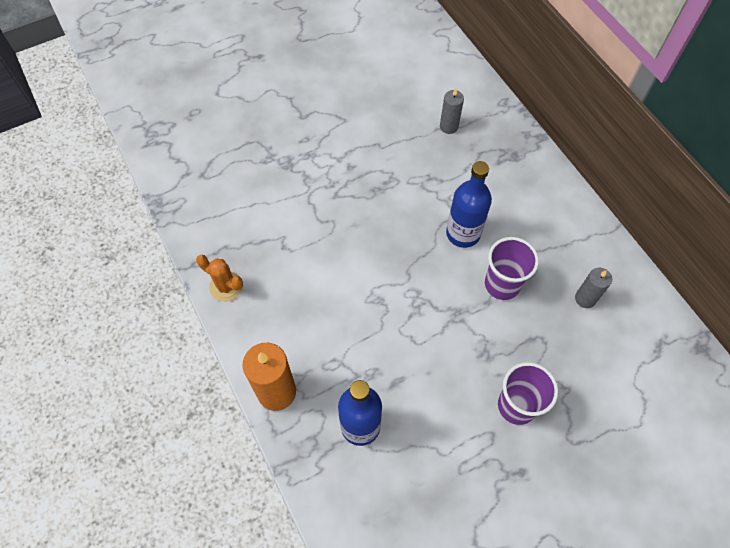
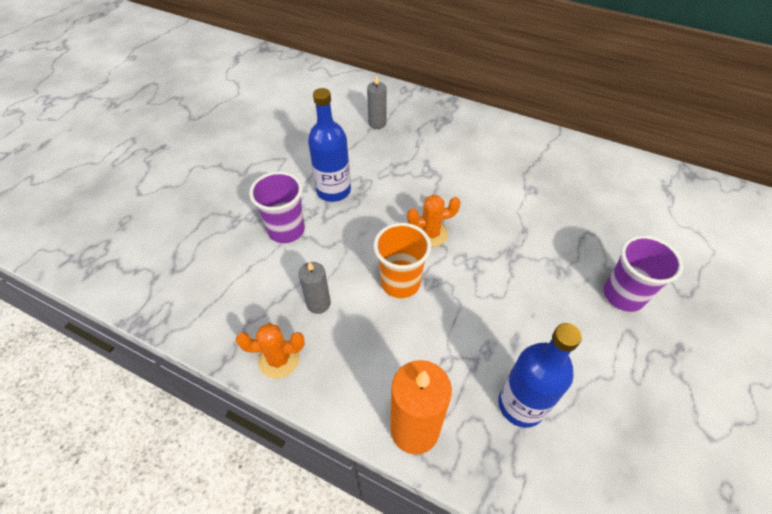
camera: 35 degrees left, 10 degrees down
(350, 283) = (400, 282): none -> orange cup
(407, 258) = (430, 234): none -> orange cactus
(463, 233) = (458, 191): blue bottle -> blue bottle (333, 190)
(502, 284) = (522, 211): purple cup -> purple cup (286, 230)
(585, 299) = (588, 187): grey candle -> grey candle (318, 303)

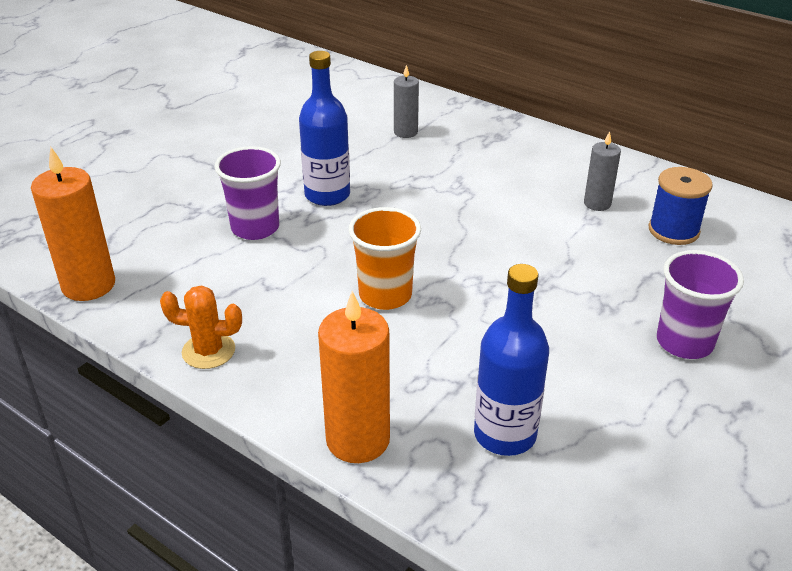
camera: 10 degrees right, 15 degrees down
(167, 306) = (88, 285): none -> orange candle
(318, 303) = (274, 304): grey candle -> grey candle (597, 203)
(430, 234) = (440, 251): orange cactus -> none
(588, 192) = (673, 230): none -> blue spool

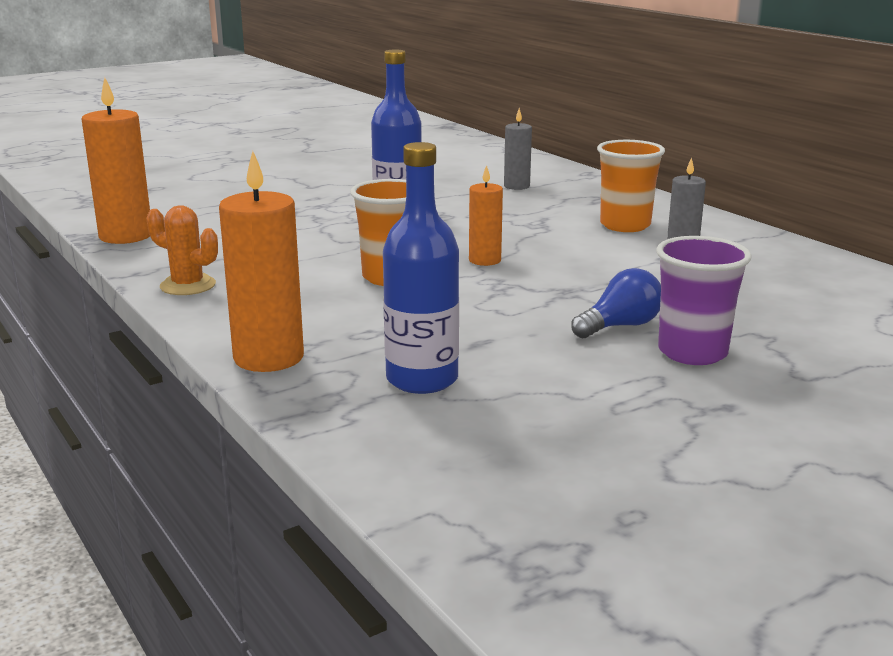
camera: 20 degrees right, 15 degrees down
(255, 228) = (308, 223): purple cup -> none
(449, 252) = (484, 260): none -> orange candle
(531, 175) = (625, 225): none -> orange cup
(612, 321) = (620, 326): none -> blue light bulb
(673, 230) = (756, 278): blue spool -> none

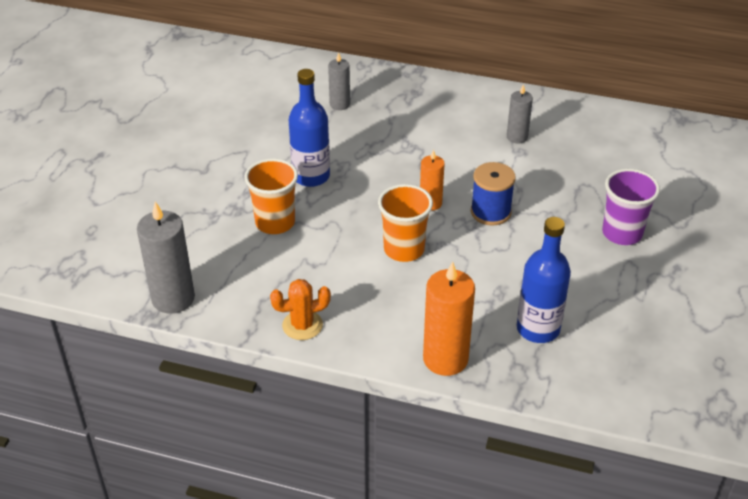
camera: 40 degrees left, 20 degrees up
(126, 236) = (173, 298): orange candle -> grey candle
(543, 285) = (490, 212): none -> blue spool
(620, 326) = (569, 229): blue light bulb -> none
(625, 225) = (457, 123): orange cup -> orange cup (275, 223)

